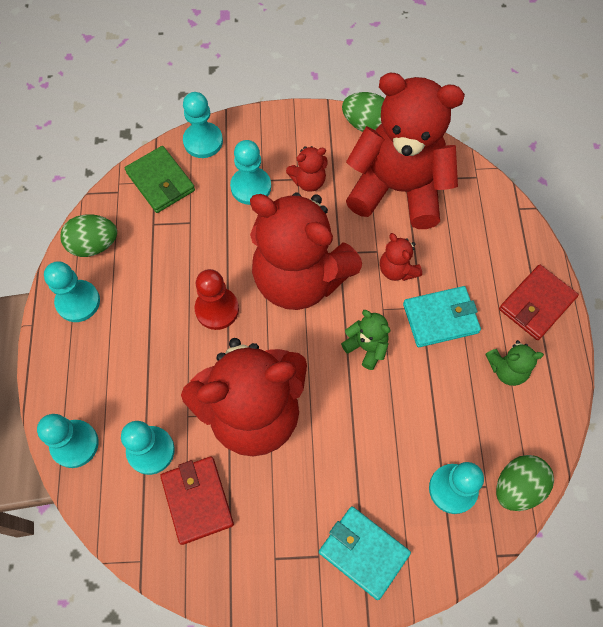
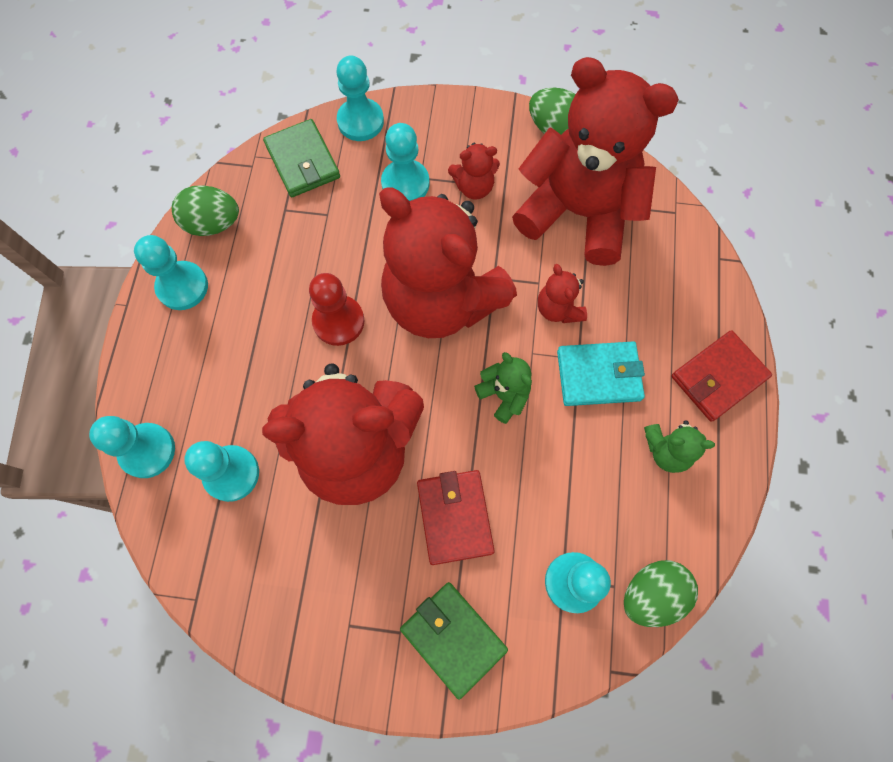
camera: 10 degrees right, 5 degrees up
(197, 500) = (273, 541): red wallet -> red wallet (454, 517)
(363, 552) = (453, 638): turquoise wallet -> green wallet

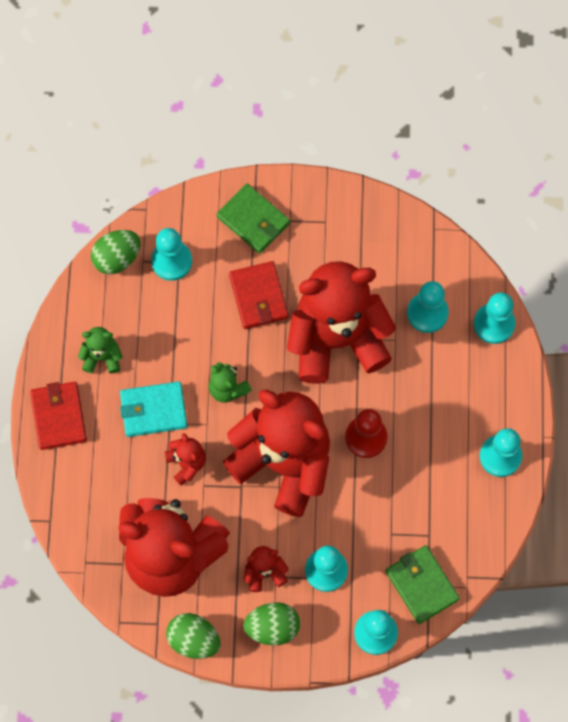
camera: 175 degrees right, 0 degrees up
(213, 223) = (488, 516): green egg -> green egg (272, 627)
(718, 377) = (59, 417): red wallet -> red wallet turned 60 degrees counterclockwise

